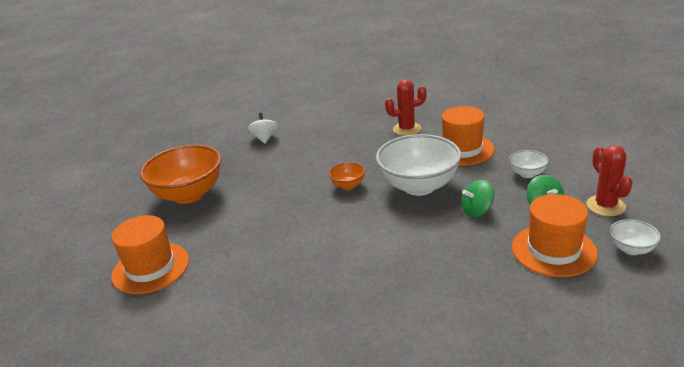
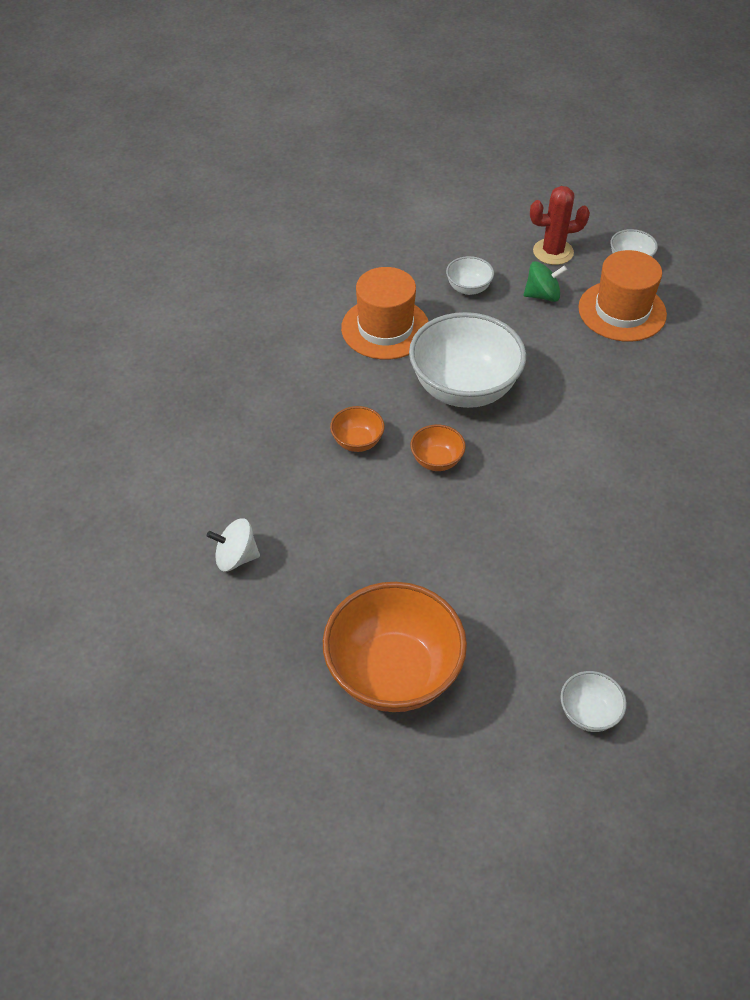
camera: 85 degrees left, 20 degrees up
(150, 268) = (588, 713): orange hat -> white bowl
(356, 157) = (357, 442): none -> orange bowl
(407, 129) = (297, 371): red cactus -> none
(477, 211) = (535, 349): green spinning top -> none

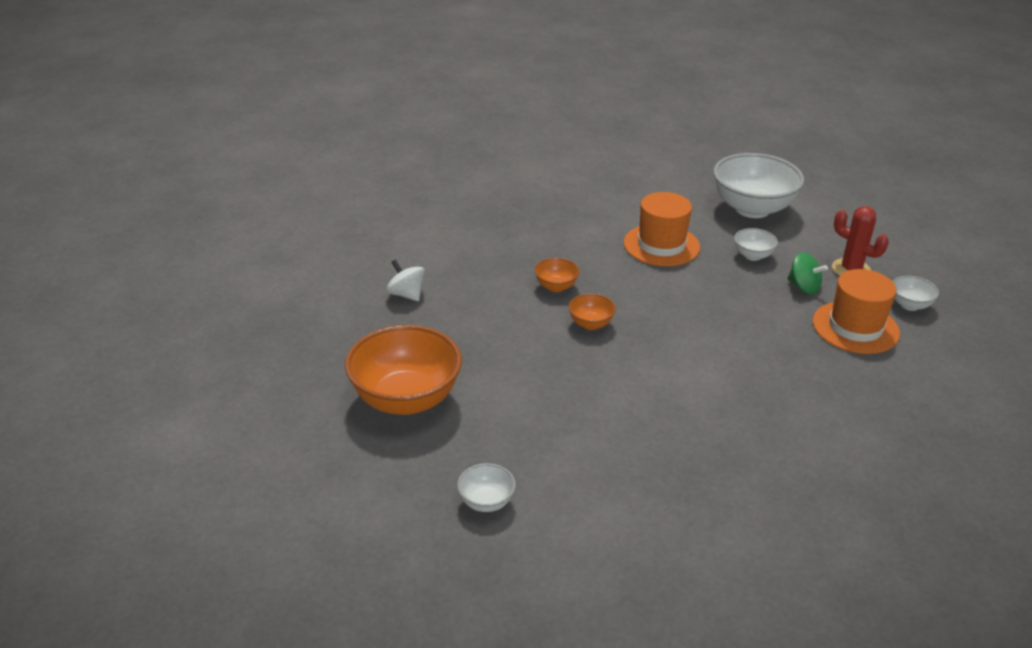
camera: 45 degrees right, 15 degrees down
(464, 388) = (666, 301): white bowl -> white bowl (752, 209)

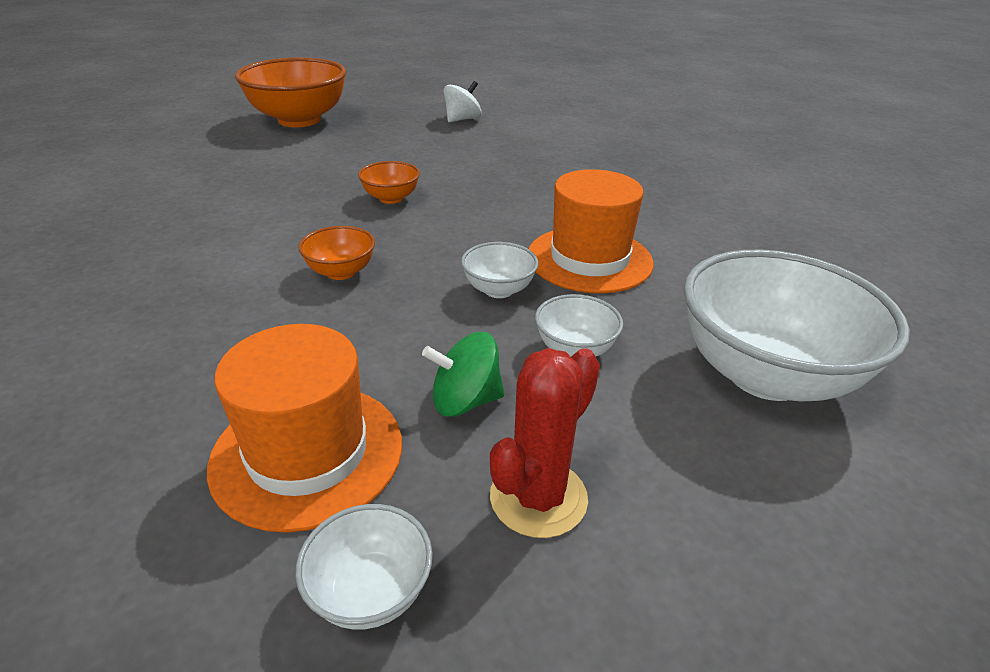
camera: 90 degrees right, 0 degrees up
(486, 502) = (140, 145): white bowl -> white bowl (498, 290)
(556, 286) = (474, 183): orange bowl -> orange bowl (341, 272)
(803, 287) = (465, 400): green spinning top -> green spinning top turned 45 degrees clockwise

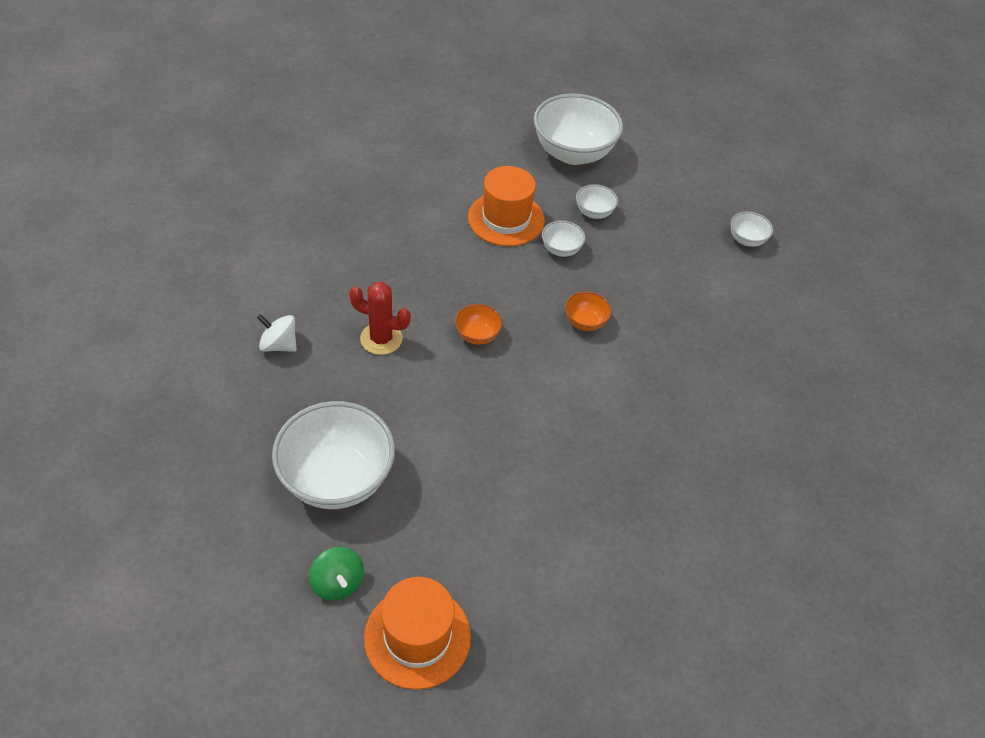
camera: 115 degrees left, 15 degrees up
(299, 120) = (337, 478): orange bowl -> white bowl
(307, 453) = (710, 278): orange hat -> orange hat (417, 637)
(465, 400) = (651, 240): green spinning top -> green spinning top (338, 583)
(538, 497) = (684, 209): red cactus -> red cactus (381, 339)

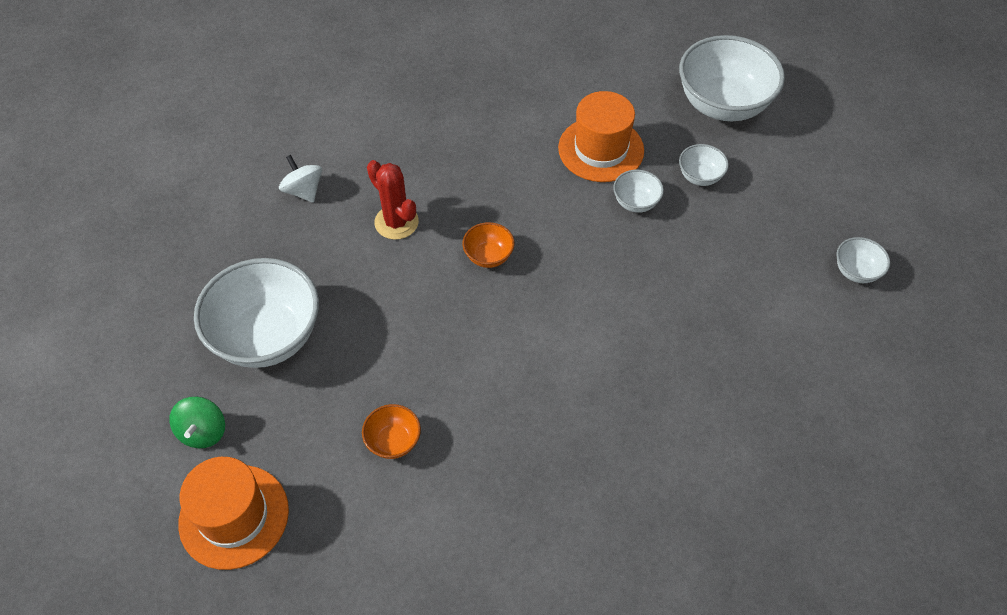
camera: 35 degrees right, 5 degrees up
(585, 322) = (606, 288): orange bowl -> orange bowl (393, 441)

